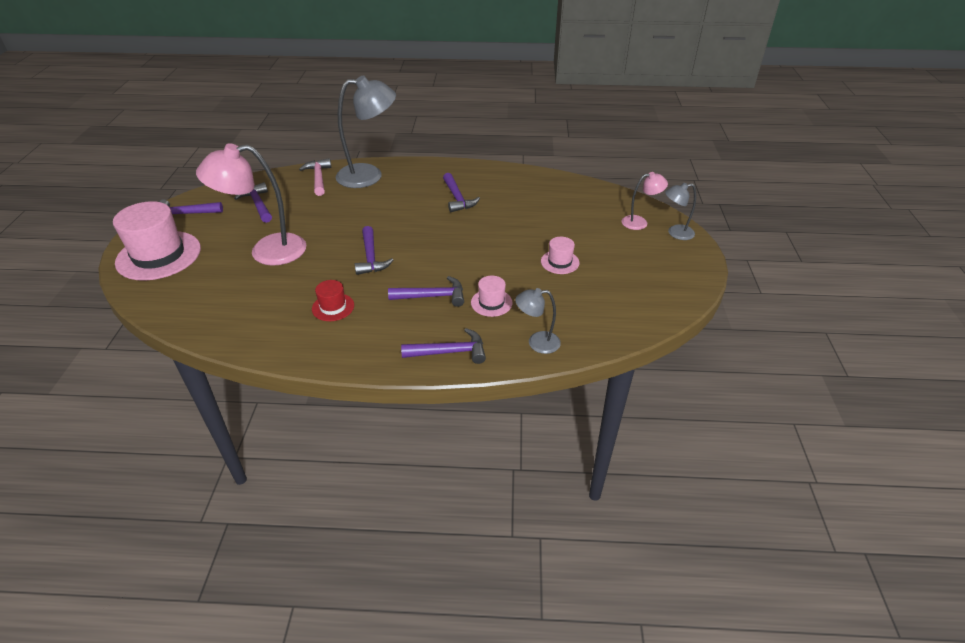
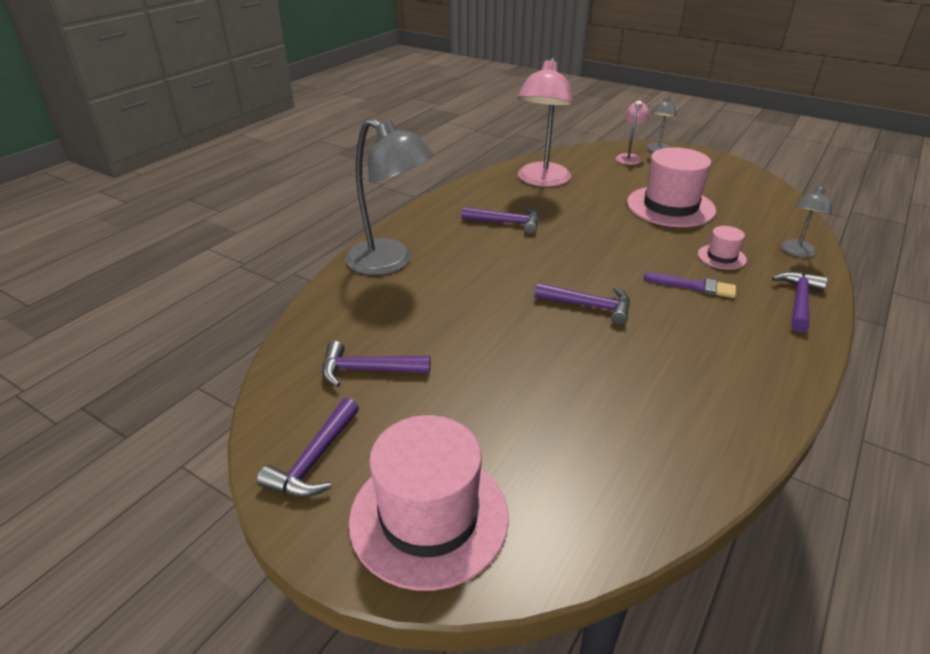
camera: 60 degrees left, 5 degrees down
(266, 251) = (511, 387): pink lamp -> pink lamp (541, 181)
(318, 178) = (351, 301): pink hammer -> none
(333, 307) = (682, 358): red hat -> none
(369, 175) = (390, 262): grey lamp -> grey lamp turned 105 degrees clockwise
(432, 296) = (694, 286): purple hammer -> purple brush
(560, 262) = (670, 206): pink hat -> pink hat, size x2.10

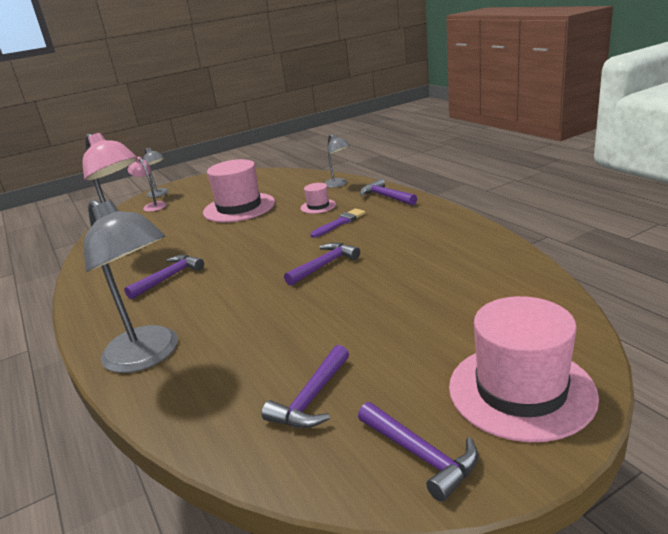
camera: 60 degrees left, 10 degrees down
(390, 262) = (149, 356): grey lamp -> grey lamp turned 75 degrees clockwise

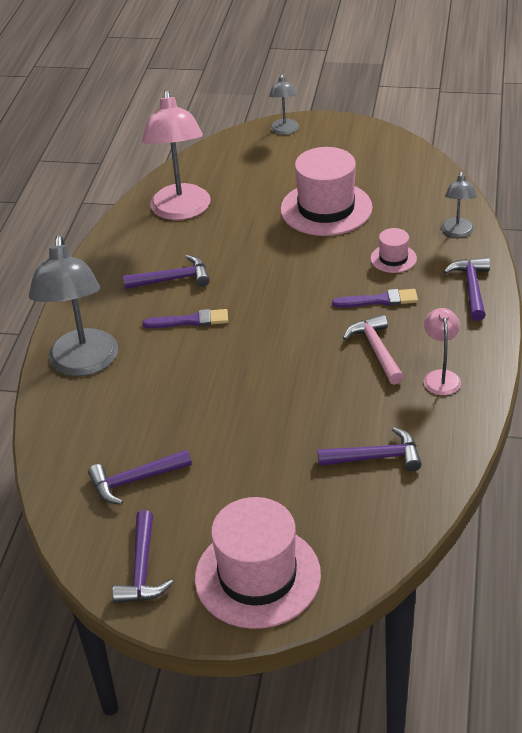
camera: 40 degrees right, 15 degrees up
(152, 206) = (259, 150): pink lamp -> pink lamp (441, 377)
(216, 289) = (190, 321): none -> purple brush
(324, 265) = (296, 352): purple hammer -> purple hammer (376, 457)
(377, 240) = (376, 350): none -> pink hammer

